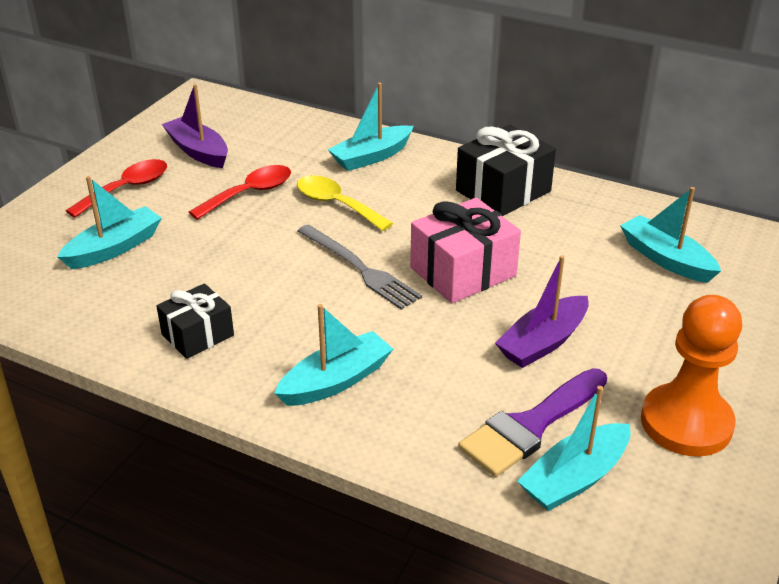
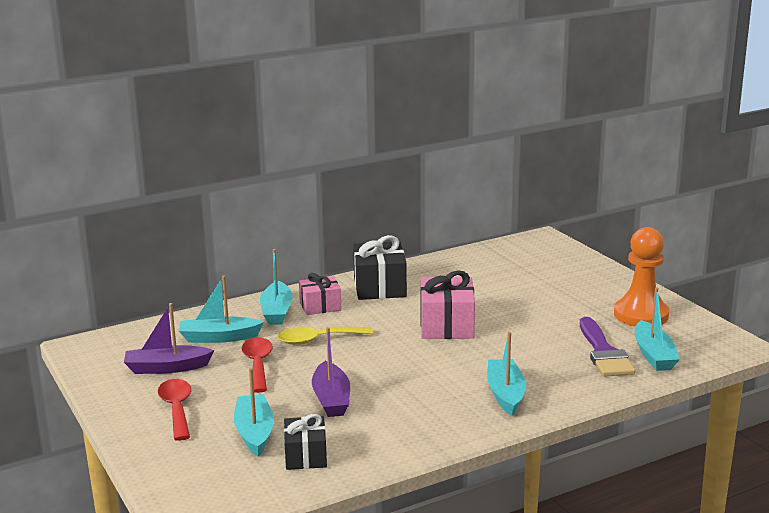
camera: 55 degrees left, 15 degrees down
(198, 335) = (404, 427): black gift -> black gift (305, 456)
(359, 268) = (401, 354): grey fork -> none
(412, 175) = (320, 306): none -> pink gift
(543, 342) = (539, 326): purple boat -> purple boat (331, 399)
(666, 259) = (506, 270): turquoise boat -> turquoise boat (219, 338)

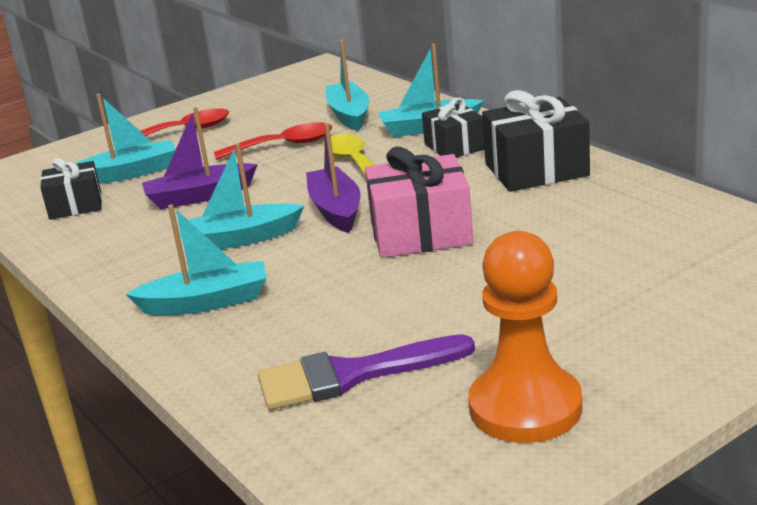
camera: 85 degrees right, 5 degrees up
(167, 368) = (272, 109): purple boat -> purple boat (336, 210)
(320, 306) = (454, 147): pink gift -> black gift
(654, 355) = (349, 430): turquoise boat -> turquoise boat (240, 239)

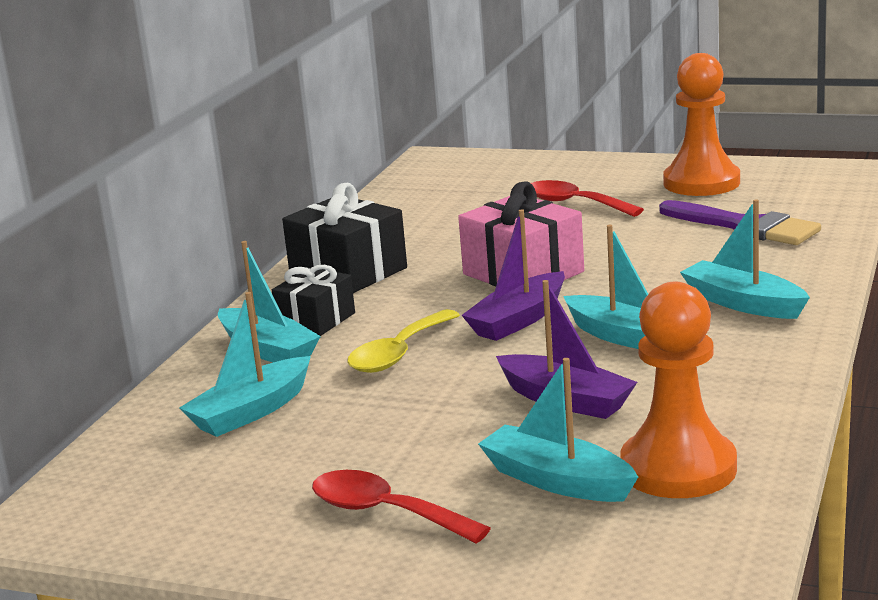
camera: 125 degrees left, 5 degrees down
(75, 206) = (678, 468): black gift -> orange pawn
(284, 145) = (381, 413): red spoon -> red spoon (574, 203)

